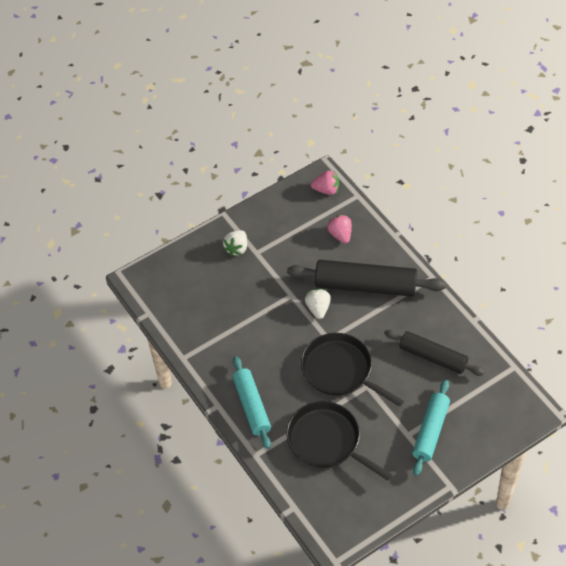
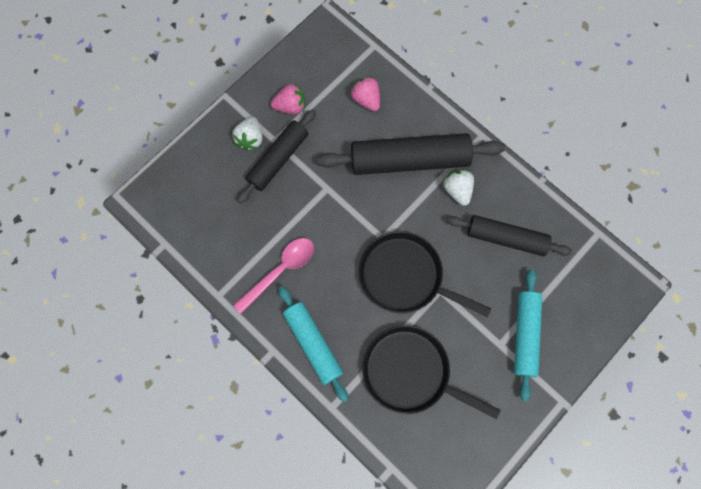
camera: 15 degrees left, 20 degrees up
(238, 349) = (280, 271): none -> pink spoon
(256, 267) = (278, 159): none -> black rolling pin
(318, 308) = (362, 200): white strawberry -> white strawberry (457, 190)
(326, 190) = (337, 44): pink strawberry -> pink strawberry (290, 106)

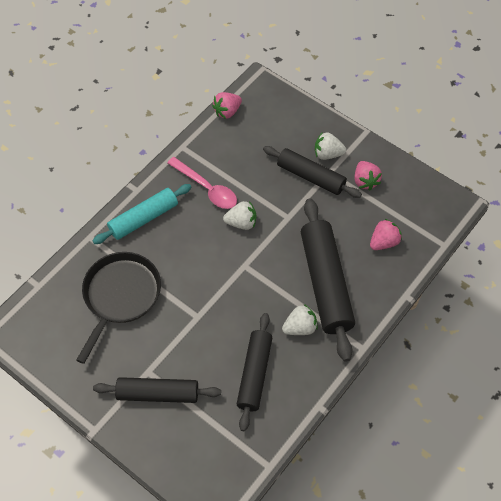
camera: 85 degrees right, 15 degrees down
(174, 241) = (227, 112): none -> pink strawberry
(329, 237) = (241, 223): none -> white strawberry
(404, 276) = (209, 286): black pan -> none
(525, 335) = (158, 394): turquoise rolling pin -> black rolling pin

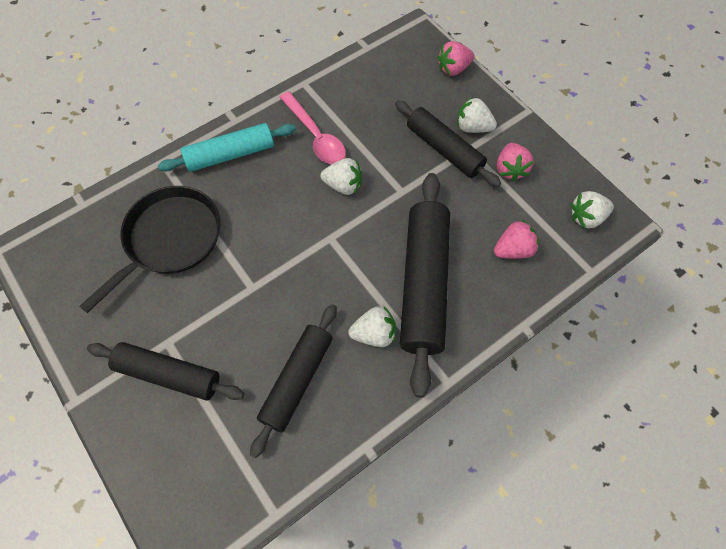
camera: 15 degrees right, 5 degrees up
(227, 112) = (368, 55): pink strawberry -> pink strawberry (453, 69)
(431, 205) = (586, 217): none -> white strawberry

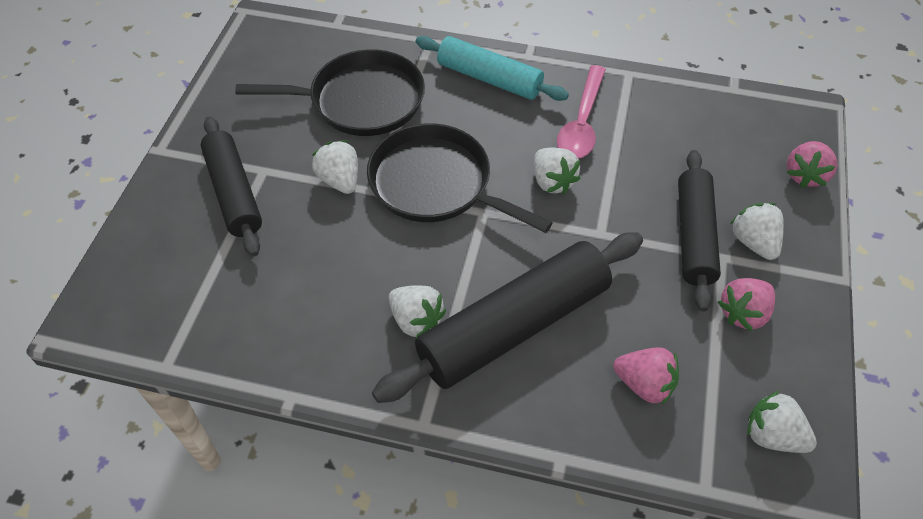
camera: 50 degrees right, 10 degrees down
(225, 300) = (340, 180): none -> white strawberry
(283, 247) = (435, 184): none -> black pan
(297, 380) = (310, 291): black rolling pin -> none
(453, 69) = (805, 175): pink strawberry -> pink strawberry turned 90 degrees counterclockwise

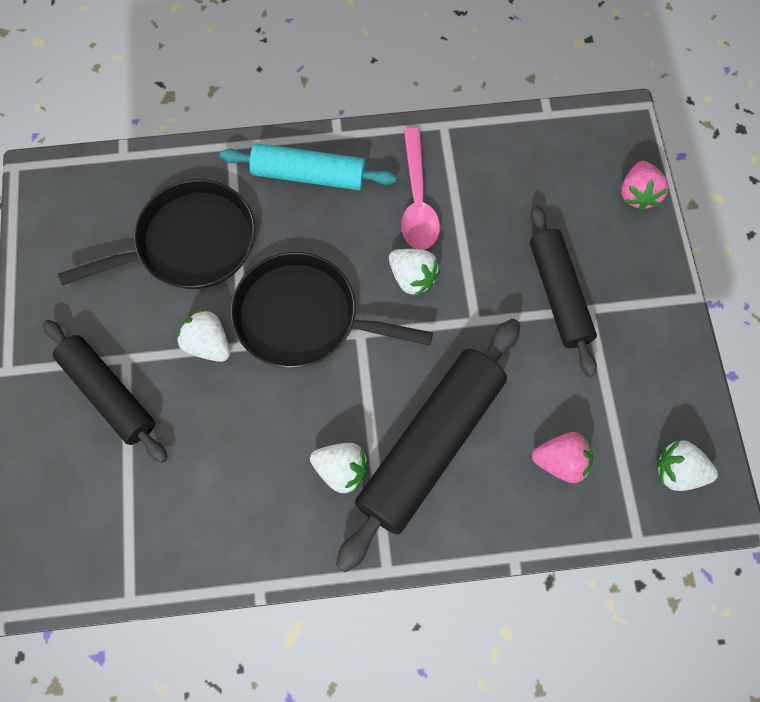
camera: 20 degrees left, 15 degrees up
(743, 313) = (623, 361): pink strawberry -> none
(753, 242) = (612, 284): white strawberry -> none

